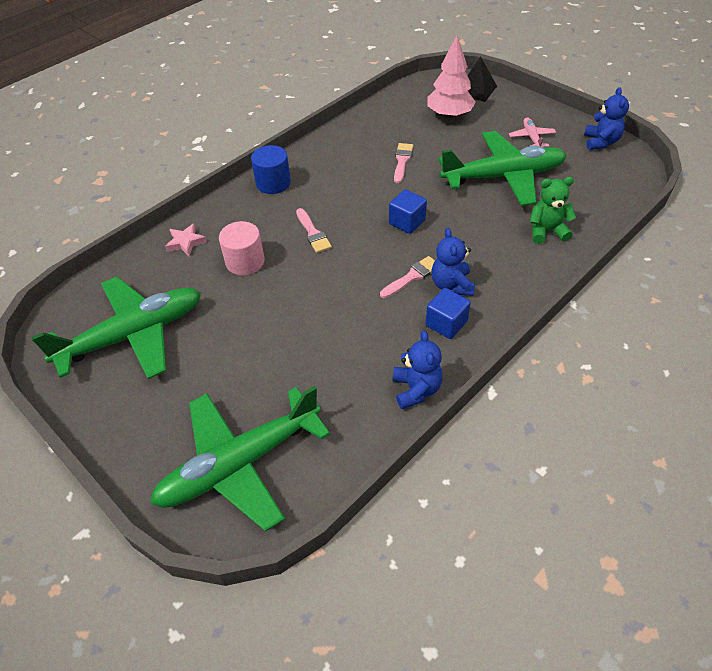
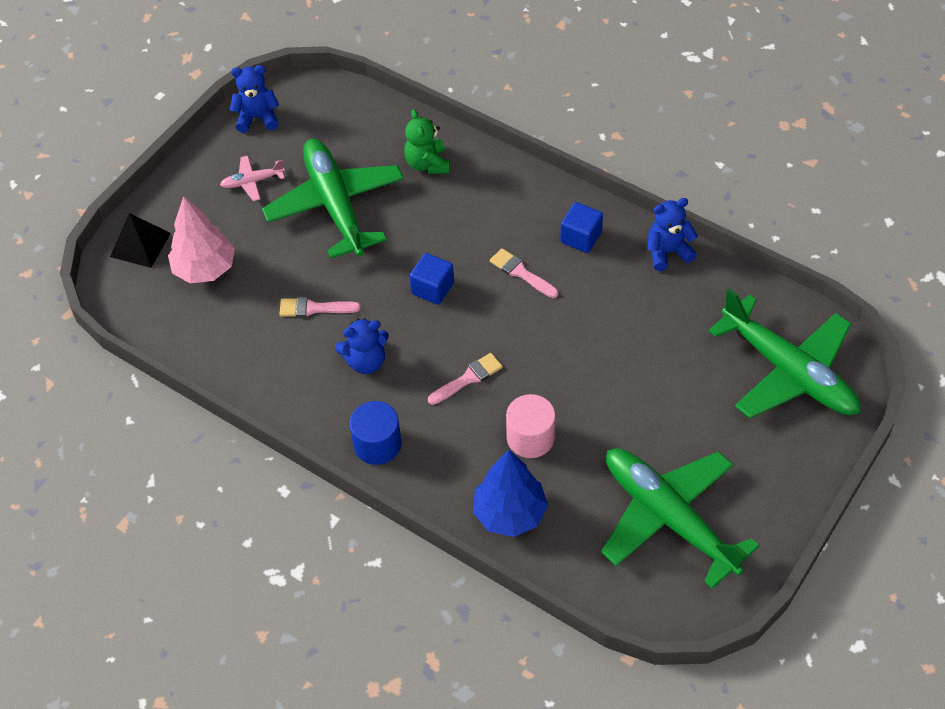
camera: 100 degrees left, 5 degrees up
(185, 242) = (510, 513): pink star -> blue tree
(451, 285) = (526, 238): blue teddy bear -> blue teddy bear (366, 361)

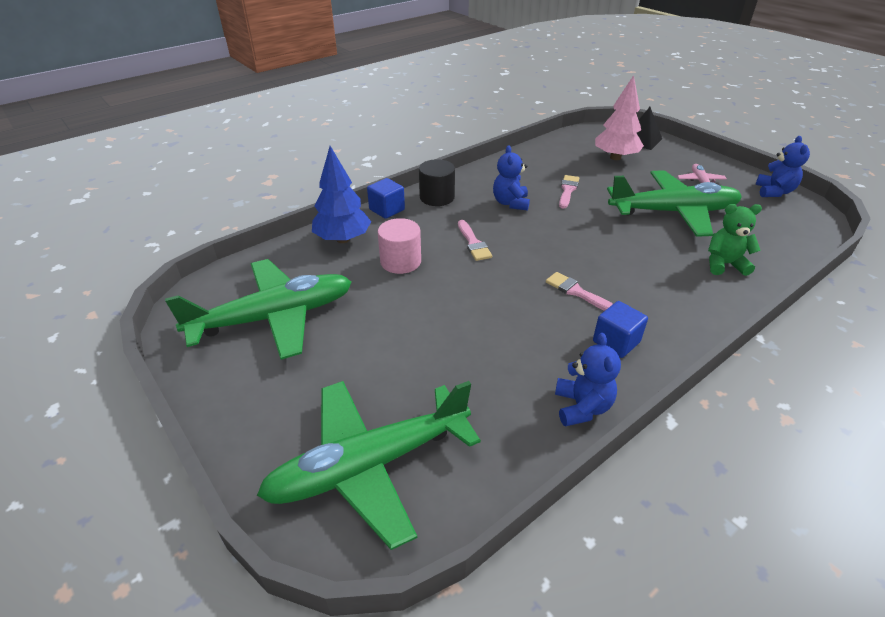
camera: 105 degrees right, 15 degrees down
(377, 444) = (437, 197): blue cylinder -> black cylinder
(432, 288) = (572, 242): blue cube -> blue cube (387, 210)
(521, 273) = (577, 292): pink brush -> pink brush turned 105 degrees counterclockwise

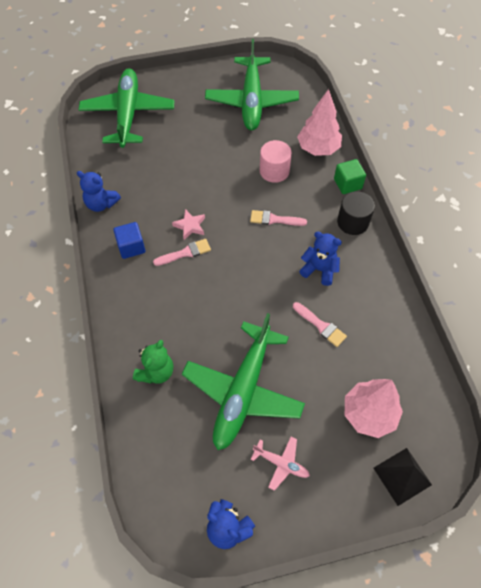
camera: 115 degrees right, 20 degrees up
(343, 239) = (318, 148): blue tree -> pink tree
(387, 210) = (347, 184): blue cube -> green cube
(538, 302) = (190, 226): none -> pink star

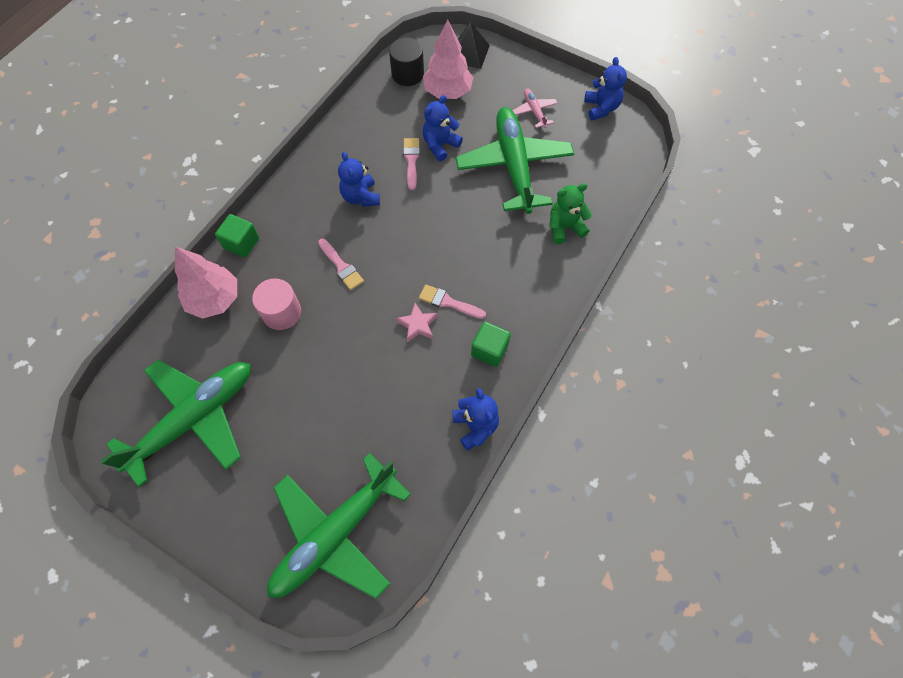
camera: 135 degrees left, 5 degrees up
(131, 247) = (489, 350): blue cube -> green cube
(243, 390) = (514, 166): green plane -> green plane turned 75 degrees counterclockwise
(316, 357) = (440, 145): none -> blue teddy bear
(352, 222) = (285, 209): black cylinder -> black cylinder (407, 74)

